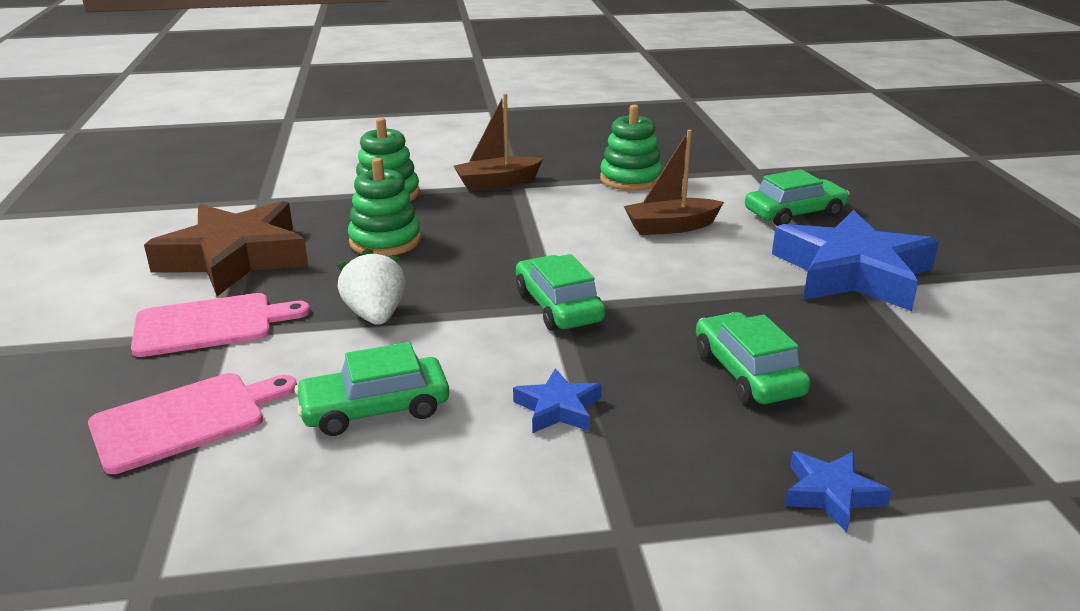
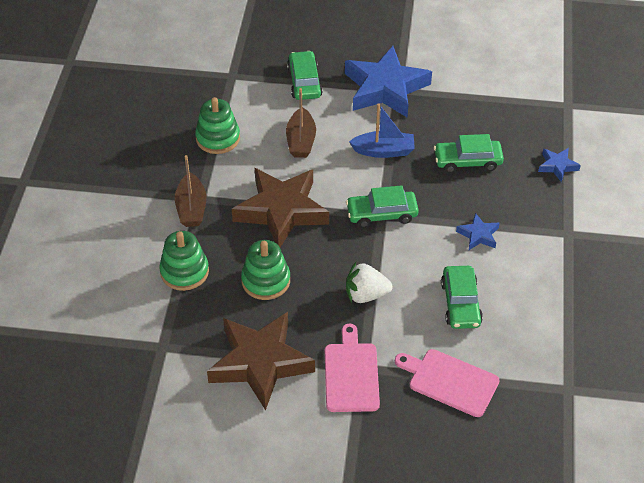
camera: 75 degrees left, 20 degrees up
(185, 420) = (450, 381): pink cutting board -> pink cutting board turned 45 degrees counterclockwise
(522, 233) = (281, 211): none -> brown star
(703, 290) = (384, 151): none -> blue boat

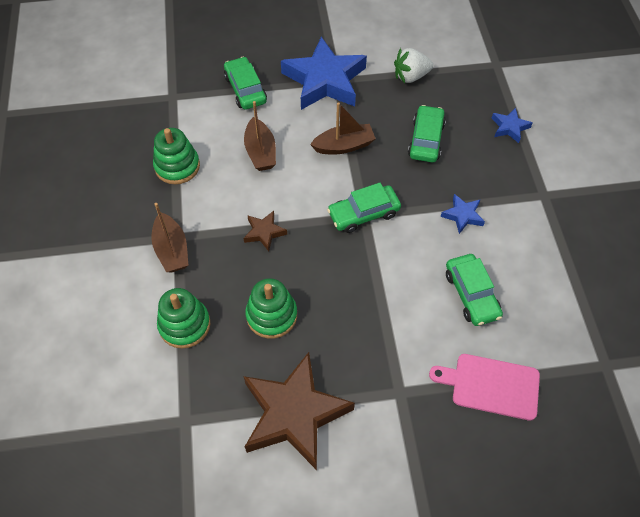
camera: 15 degrees left, 10 degrees up
(281, 211) = (264, 232): brown star -> brown star, size x0.44
(351, 374) = (391, 403): pink cutting board -> none
(366, 295) = (377, 307): white strawberry -> white strawberry (410, 76)
(384, 151) = (344, 146): blue boat -> brown boat
(467, 161) = (426, 140): green car -> green car turned 120 degrees clockwise

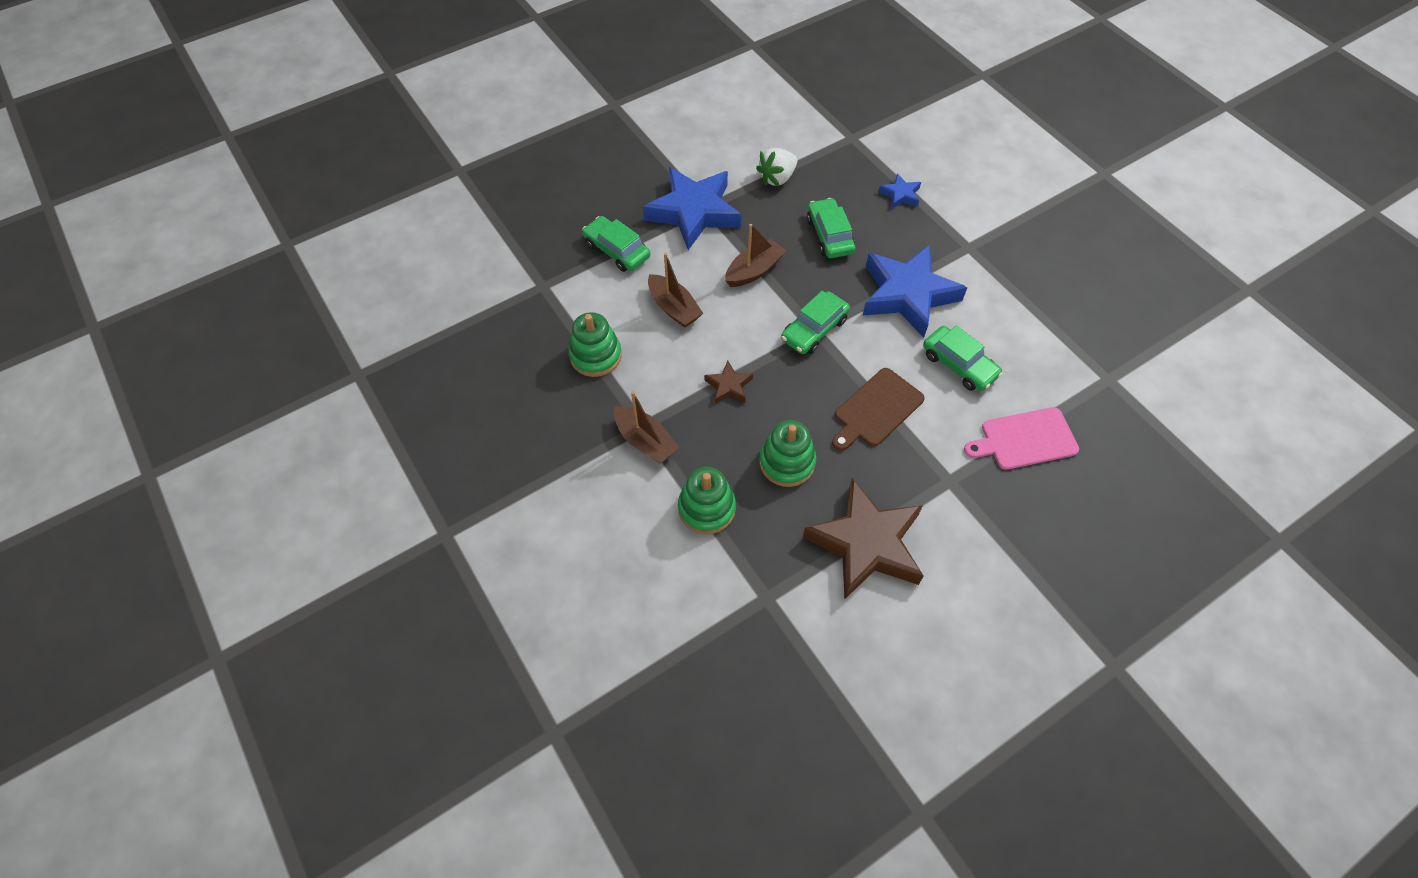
camera: 25 degrees left, 0 degrees up
(374, 303) = (876, 409): none -> brown cutting board
(462, 215) = (907, 295): blue star -> blue star, size x2.25

